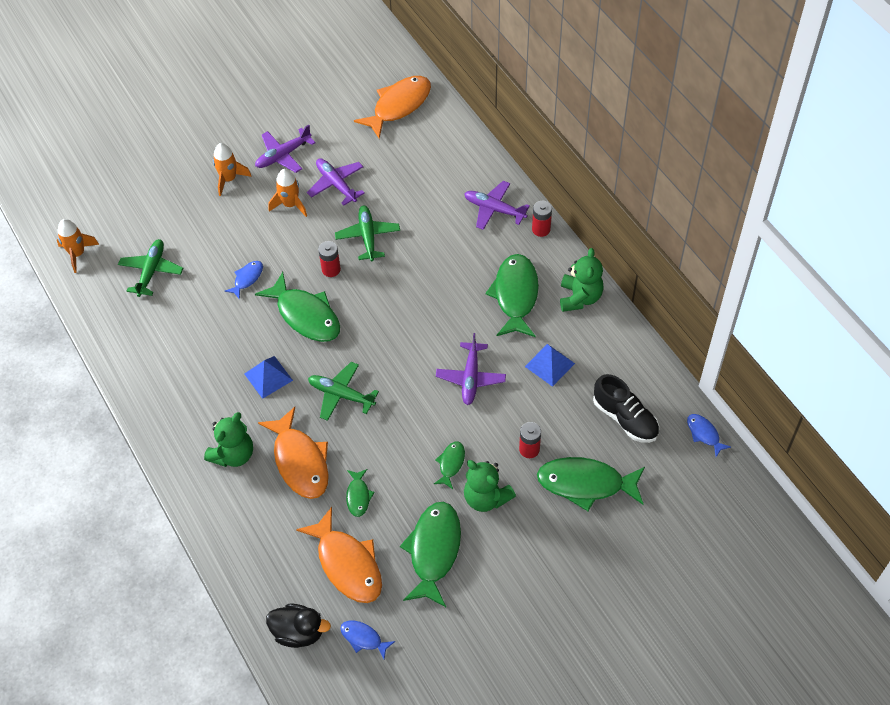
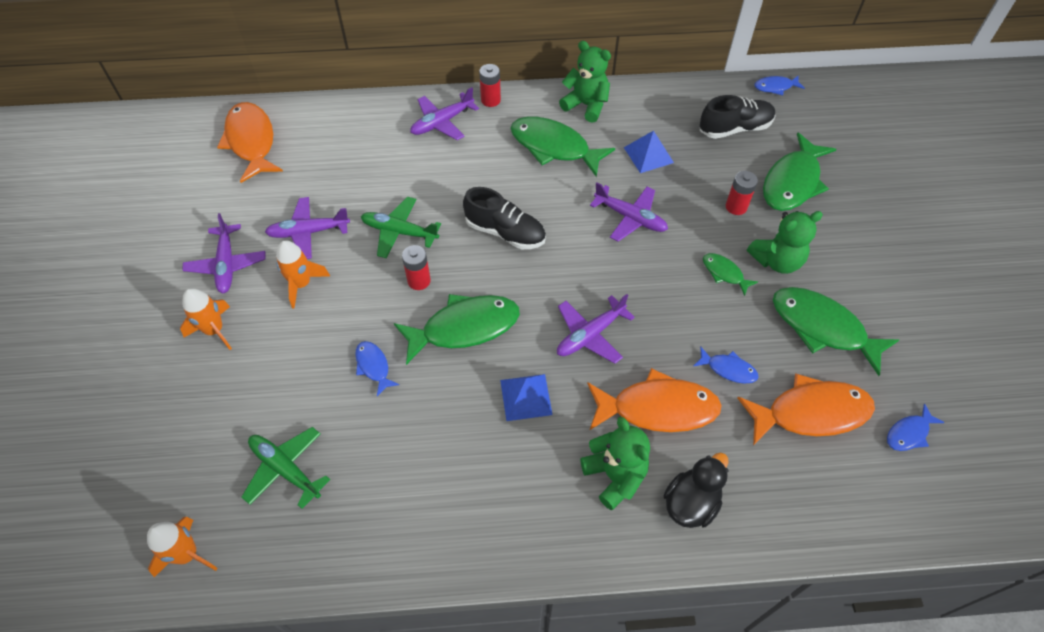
camera: 65 degrees left, 0 degrees up
(299, 632) = (883, 496): black duck -> black duck (691, 503)
(341, 395) = (590, 335): green plane -> purple plane
(358, 496) = (728, 369): green fish -> blue fish
(406, 301) = (505, 232): none -> black shoe

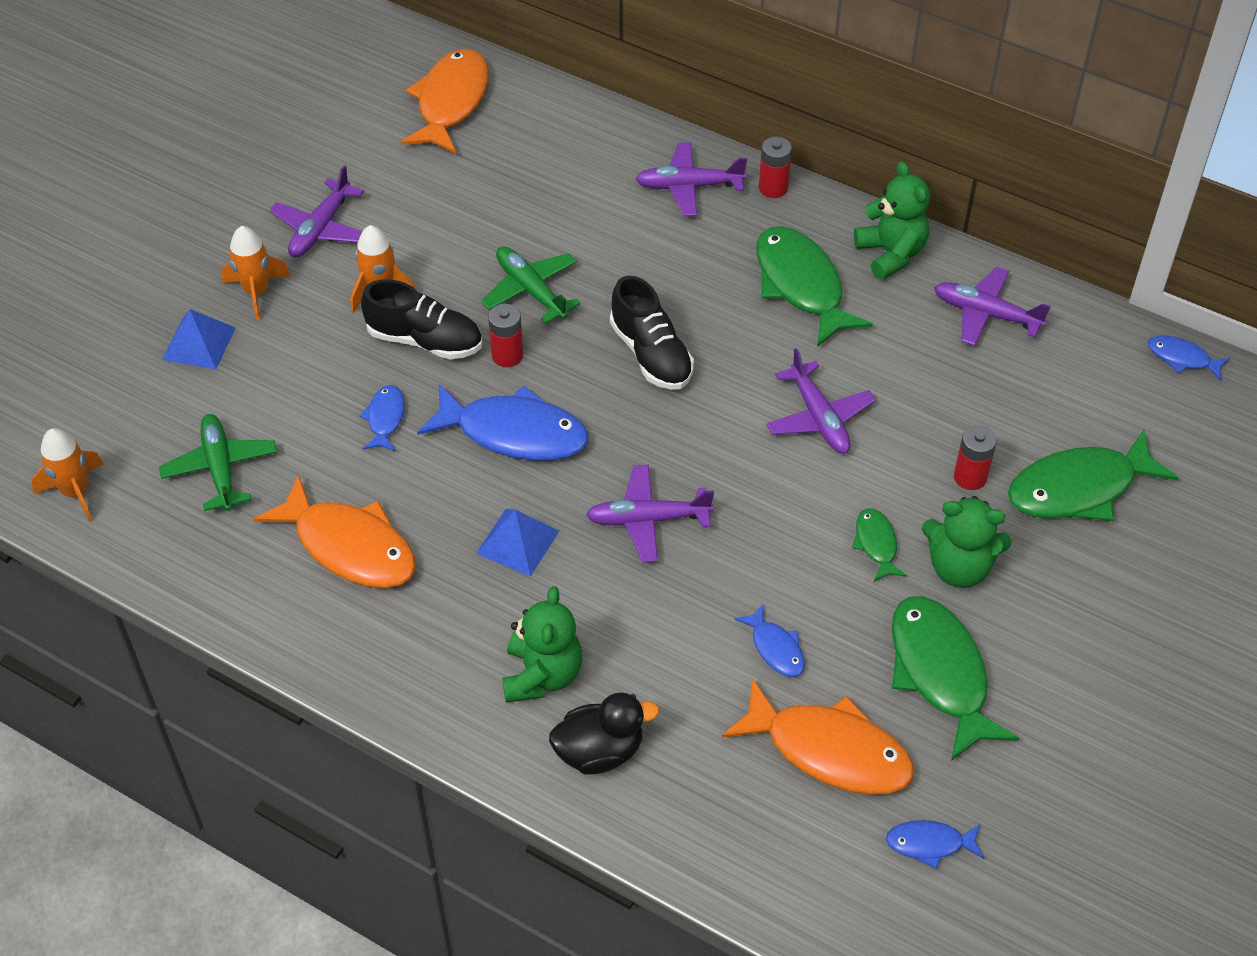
camera: 35 degrees right, 5 degrees down
(308, 232) = (431, 238): purple plane -> purple plane (985, 314)
(464, 328) = (514, 433): green fish -> blue fish
(648, 155) = (915, 355): blue pyramid -> blue pyramid (199, 343)
(657, 408) = (653, 639): orange fish -> orange fish (349, 546)
(735, 128) = (1067, 382): black shoe -> black shoe (425, 340)

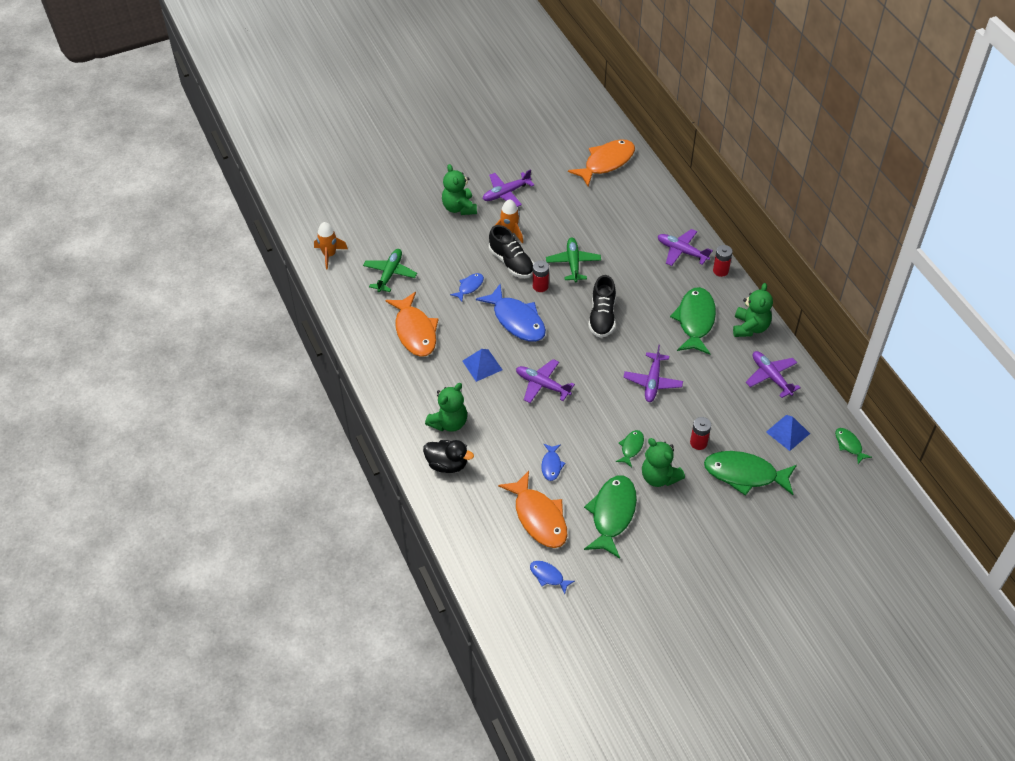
camera: 35 degrees right, 0 degrees up
(199, 343) = (420, 218): blue pyramid -> blue pyramid (787, 432)
(257, 292) = (459, 208): orange rocket -> green teddy bear
(1182, 358) = (849, 445): blue fish -> green fish

